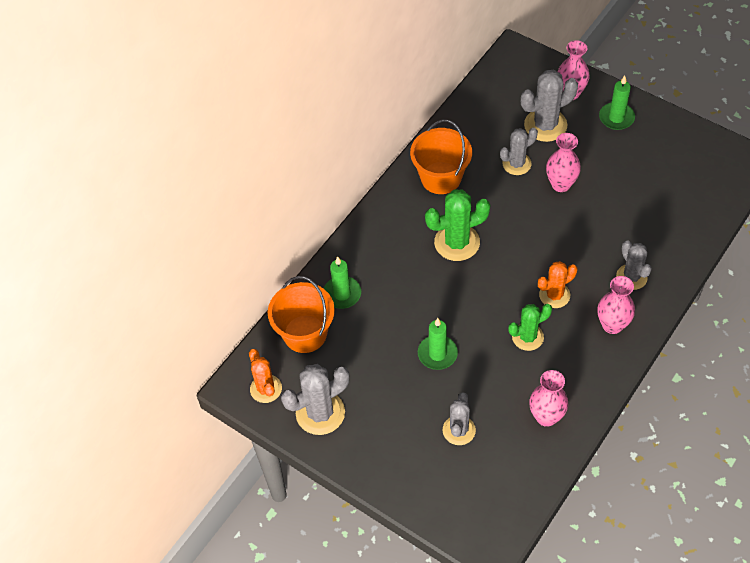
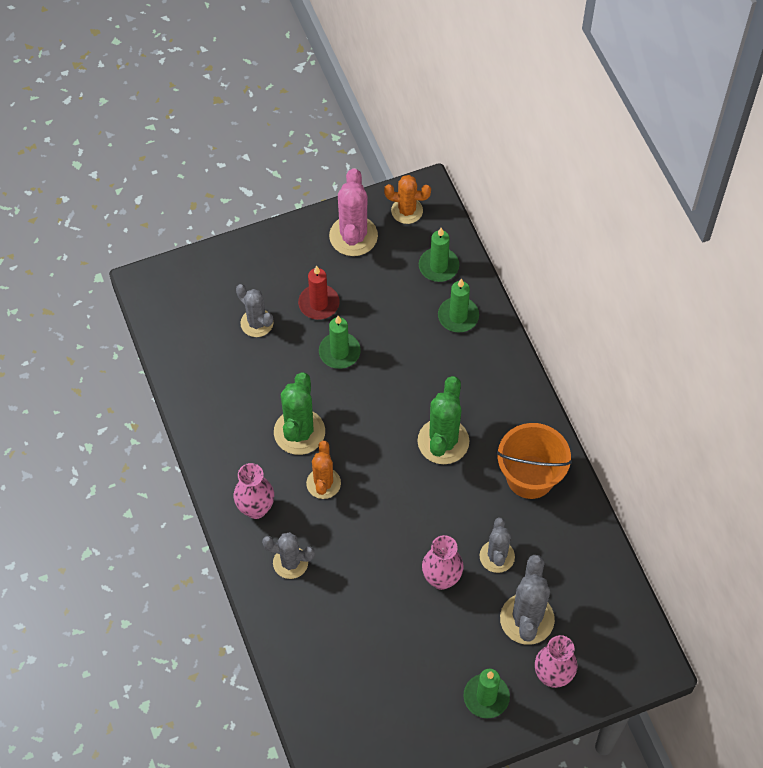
camera: 120 degrees right, 5 degrees up
(305, 334) = (438, 266): orange bucket -> green candle
(320, 413) = (353, 236): grey cactus -> pink cactus
(405, 397) = (319, 303): none -> red candle
(527, 337) = (299, 432): green cactus -> green cactus, size x1.52
(546, 417) = (215, 394): pink vase -> none

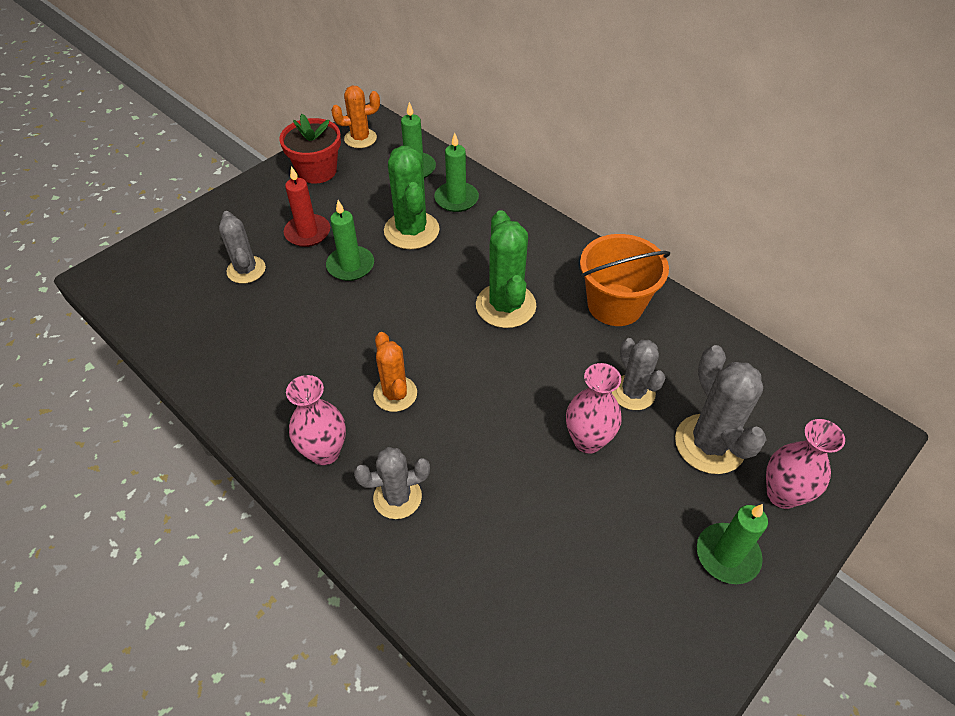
camera: 25 degrees left, 10 degrees down
(257, 323) = (246, 270): grey cactus -> grey cactus turned 45 degrees clockwise
(299, 432) = (341, 353): green cactus -> green cactus (411, 230)
(353, 236) = (317, 171): pink cactus -> red flower pot

